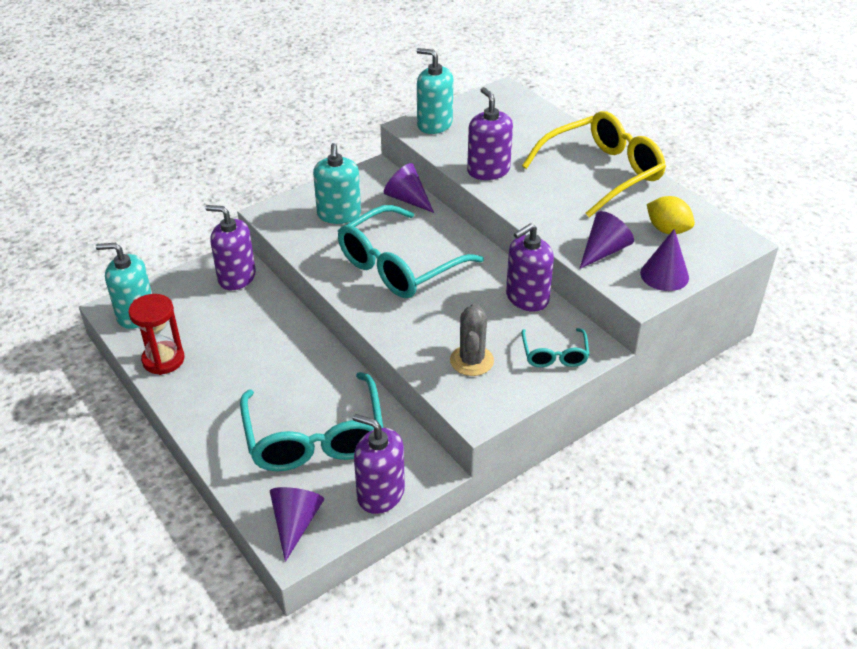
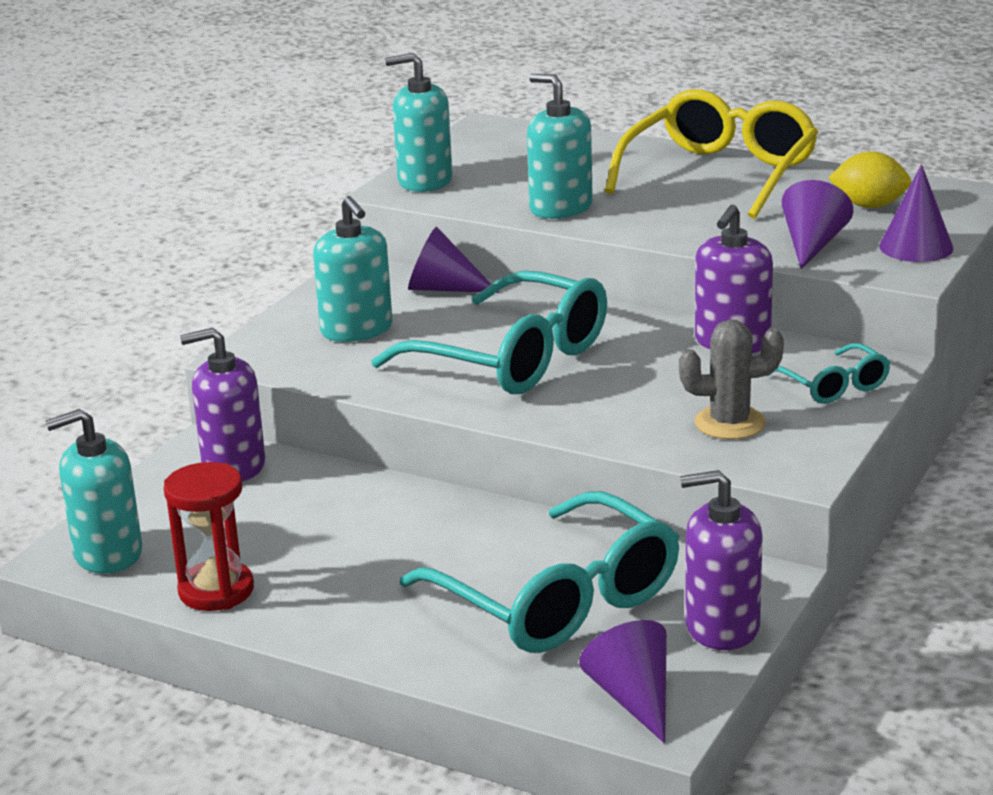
camera: 25 degrees left, 15 degrees down
(399, 266) = (513, 359): turquoise glasses -> turquoise glasses turned 75 degrees counterclockwise
(472, 361) = (729, 423): grey cactus -> grey cactus turned 75 degrees counterclockwise
(488, 170) = (560, 208): purple soap dispenser -> turquoise soap dispenser

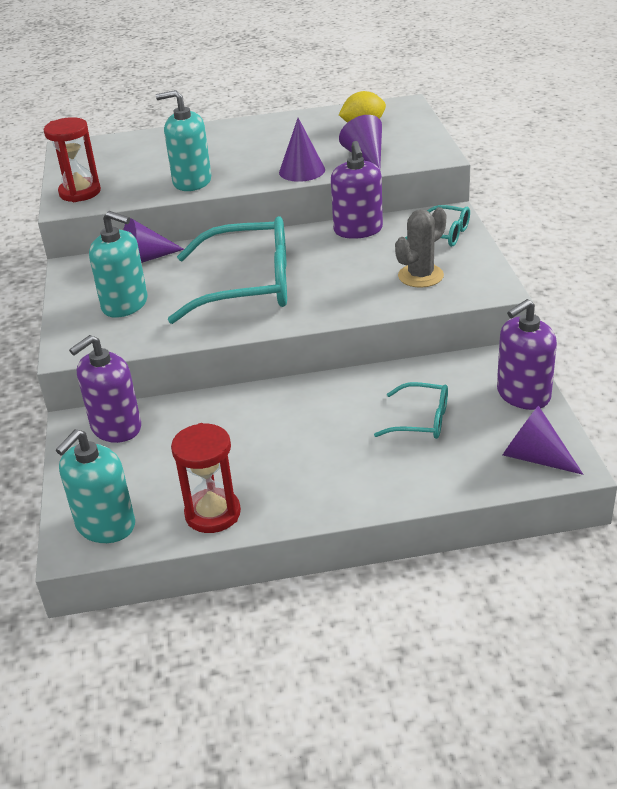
camera: 35 degrees left, 10 degrees up
(424, 181) = (80, 192): turquoise soap dispenser -> red hourglass
(558, 600) = (421, 420): turquoise glasses -> turquoise glasses, size x0.49
(720, 174) = (256, 133): yellow glasses -> none
(916, 247) = (420, 140): purple cone -> purple cone (302, 171)

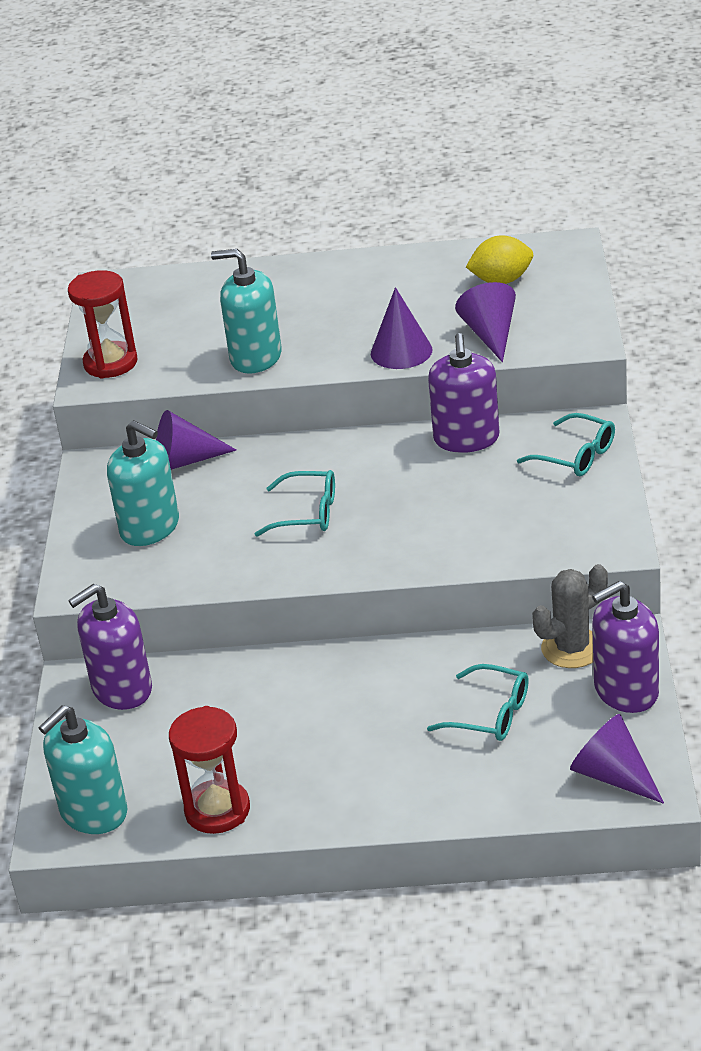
camera: 10 degrees right, 0 degrees up
(248, 285) = (307, 513): turquoise glasses -> turquoise glasses, size x0.49
(420, 276) = (528, 517): grey cactus -> grey cactus (572, 648)

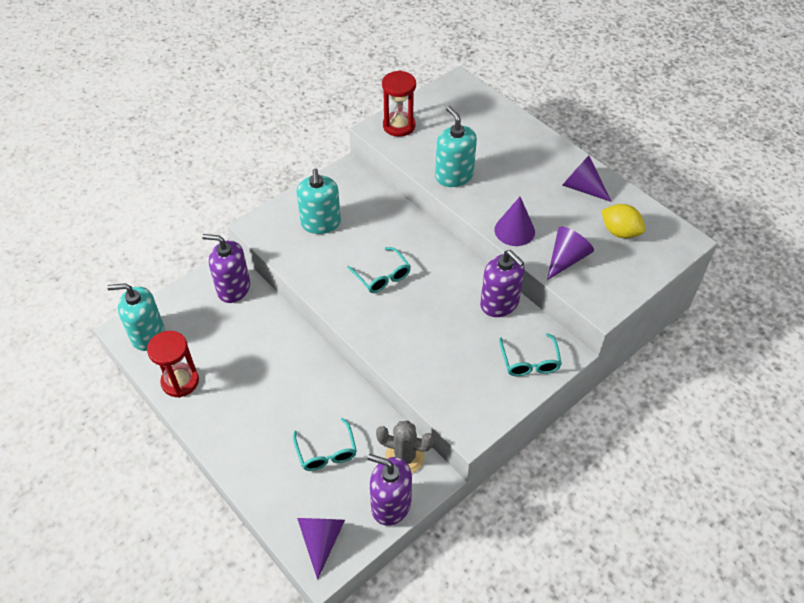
camera: 45 degrees right, 15 degrees up
(185, 461) = (381, 202): purple cone -> purple cone (582, 188)
(466, 439) = (499, 303): purple soap dispenser -> purple soap dispenser turned 90 degrees counterclockwise

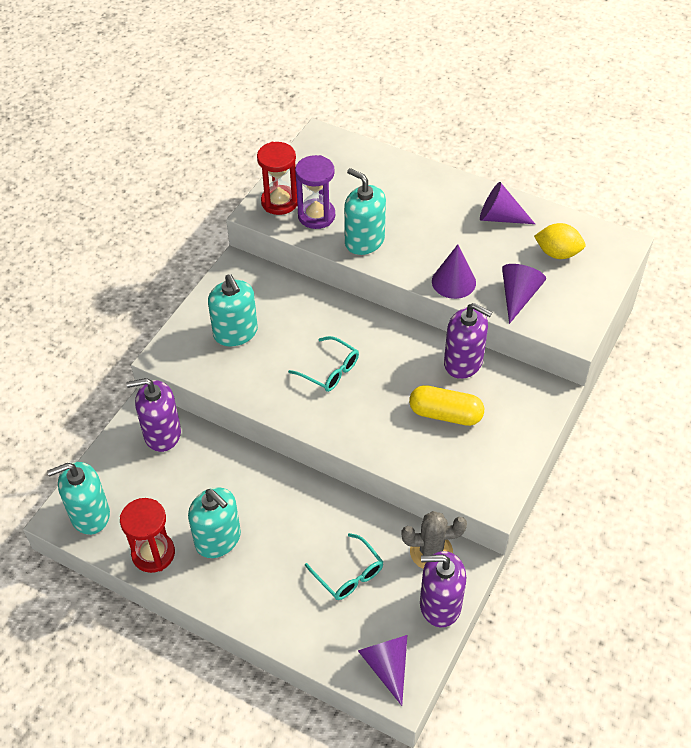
camera: 20 degrees left, 0 degrees up
(235, 387) = (218, 539): none -> turquoise soap dispenser
(424, 145) = (316, 216): none -> purple hourglass
(462, 342) = (445, 414): none -> yellow capsule
(530, 362) = (521, 413): turquoise glasses -> none

